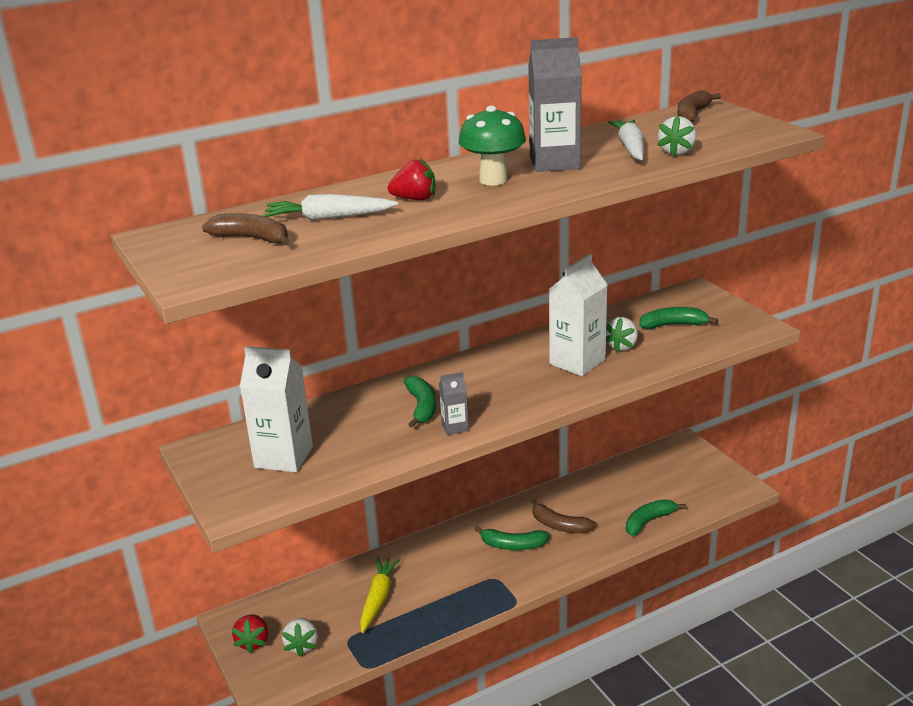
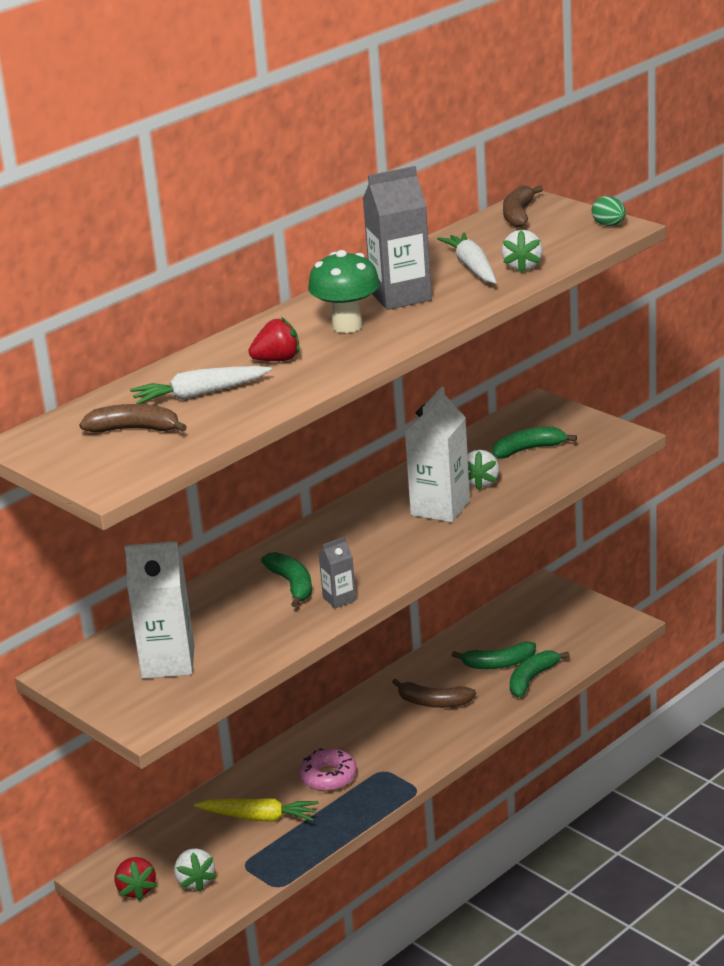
camera: 15 degrees left, 0 degrees up
(378, 598) = (259, 817): yellow carrot -> yellow carrot turned 105 degrees clockwise
(448, 574) = (328, 777): none -> pink donut
(513, 545) = (389, 733): green banana -> green banana (498, 664)
(771, 129) = (609, 225): none -> green egg

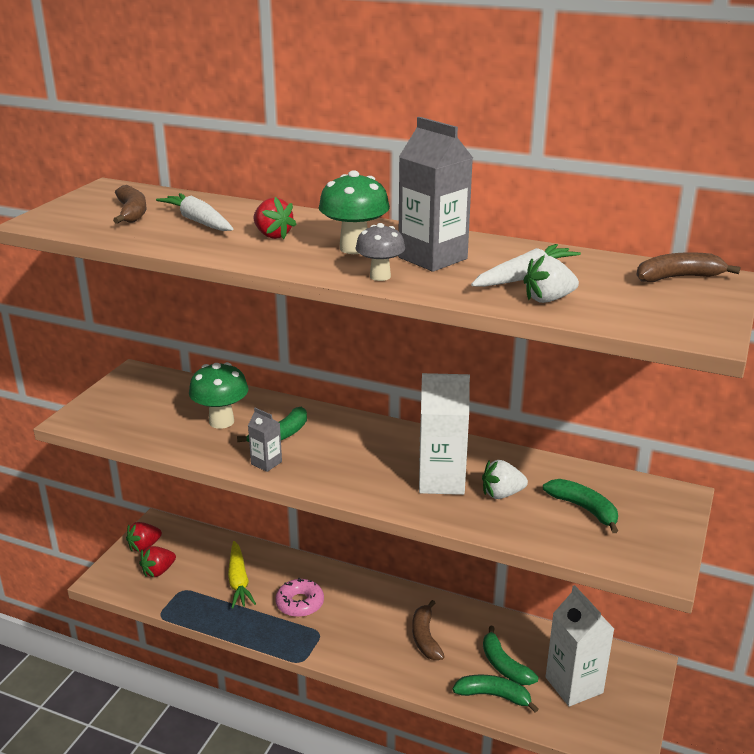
camera: 65 degrees right, 0 degrees up
(168, 662) = (154, 409): white carton -> white carton (574, 685)
(195, 881) = (158, 571): white strawberry -> red strawberry
(234, 619) = (221, 421): none -> green mushroom
(423, 322) = (380, 276): none -> grey mushroom
(609, 225) = (704, 327): green egg -> none

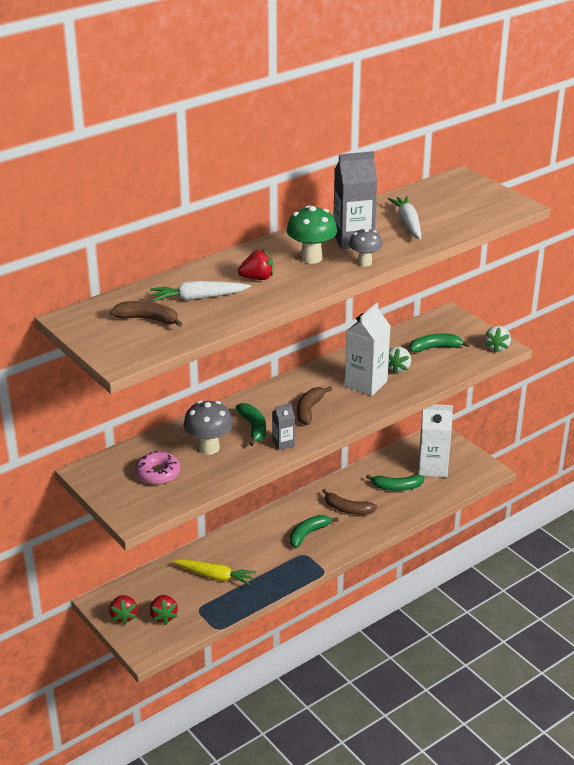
camera: 60 degrees left, 5 degrees up
(221, 421) = (209, 448): green mushroom -> grey mushroom
(300, 603) = (266, 553): pink donut -> pink donut (158, 473)
(494, 696) = (417, 502): green banana -> green banana (308, 534)
(548, 299) = (443, 227): white strawberry -> white strawberry (496, 347)
(678, 277) = (449, 186): brown banana -> brown banana (309, 410)

